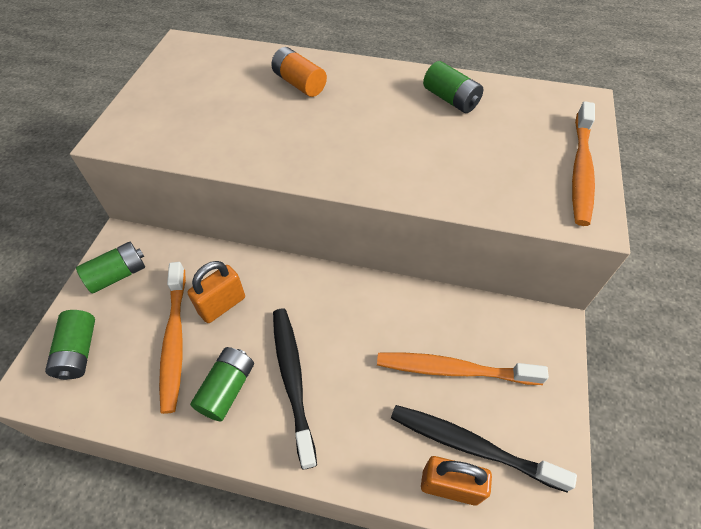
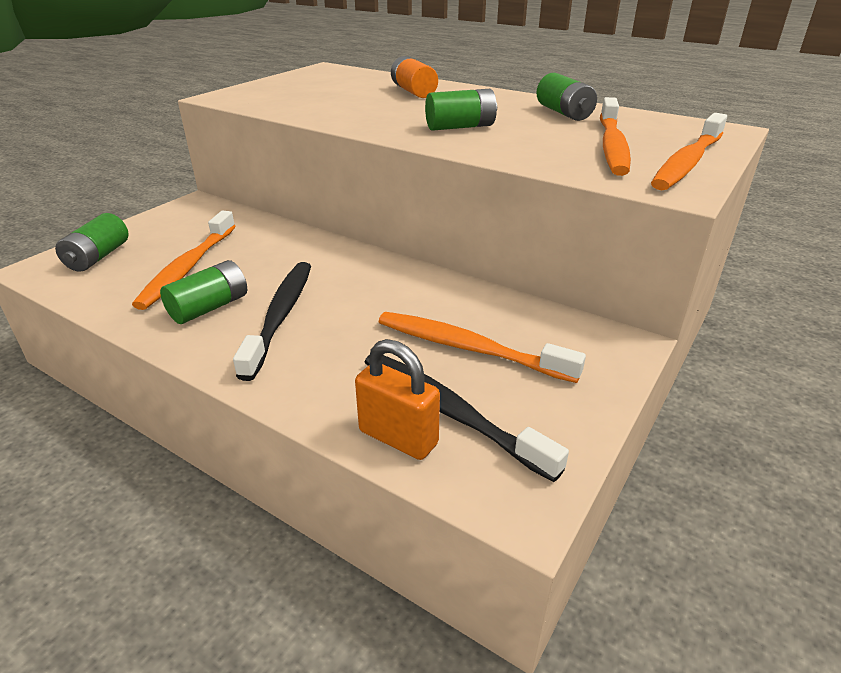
camera: 20 degrees right, 20 degrees down
(118, 275) = (174, 221): green battery -> green battery (460, 127)
(222, 305) = (252, 255): orange padlock -> none
(515, 155) = (612, 146): none -> orange toothbrush

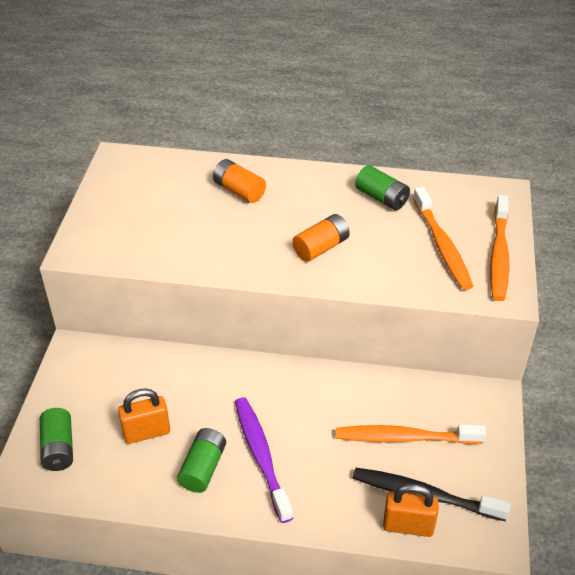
camera: 25 degrees left, 10 degrees up
(188, 267) = (146, 432): orange toothbrush -> orange padlock
(280, 316) = (261, 456): black toothbrush -> purple toothbrush
(460, 127) = (321, 247): green battery -> orange battery

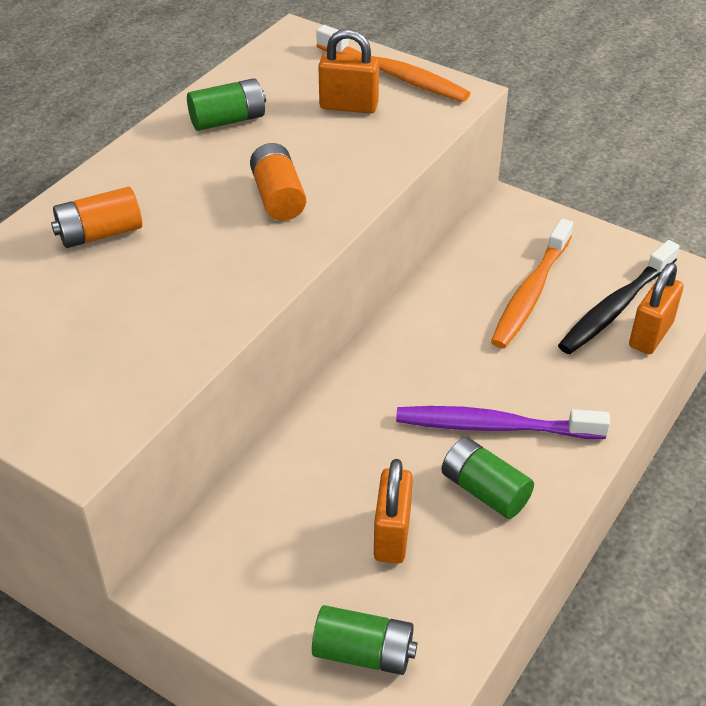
camera: 65 degrees left, 0 degrees up
(442, 245) = (349, 106): orange toothbrush -> orange padlock

